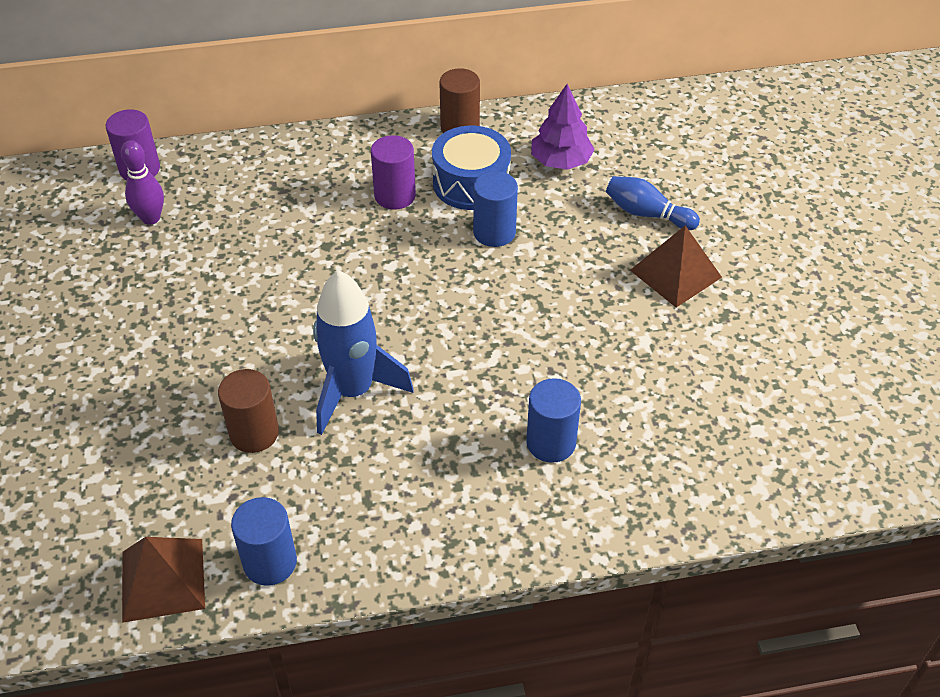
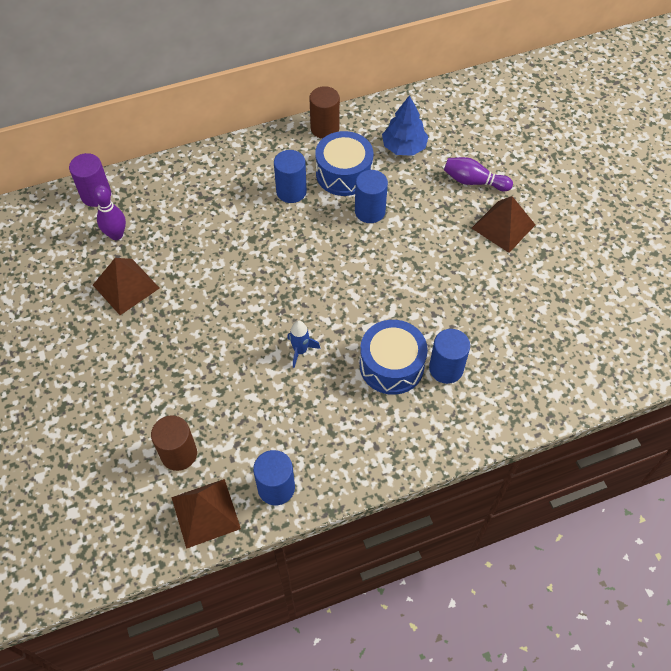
camera: 10 degrees left, 10 degrees up
(144, 280) = (126, 286): none -> brown pyramid
(254, 433) = (239, 394): brown cylinder -> brown cylinder (179, 454)
(353, 391) = (300, 351): blue rocket -> blue rocket, size x0.47
(395, 196) = (291, 191): purple cylinder -> blue cylinder
(475, 427) = (391, 365): none -> blue drum
(561, 161) = (404, 147): purple tree -> blue tree
(647, 214) = (474, 181): blue bowling pin -> purple bowling pin

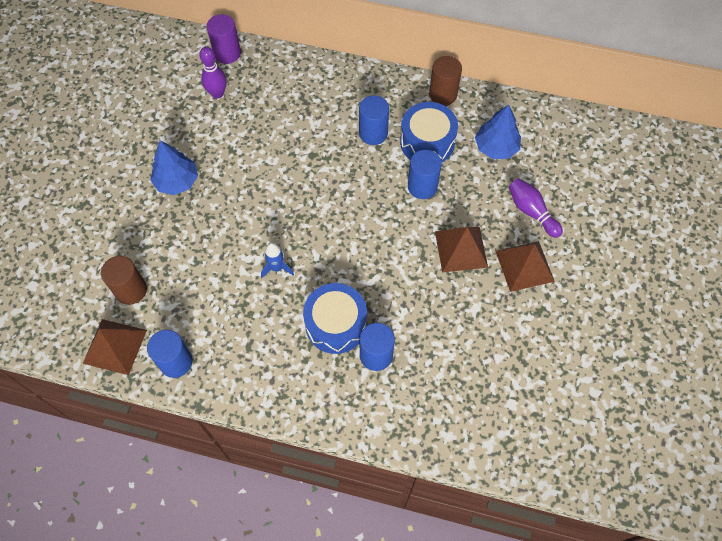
camera: 35 degrees right, 5 degrees up
(126, 286) = (193, 138): brown pyramid -> brown pyramid (461, 249)
(142, 332) = (177, 181): none -> blue tree

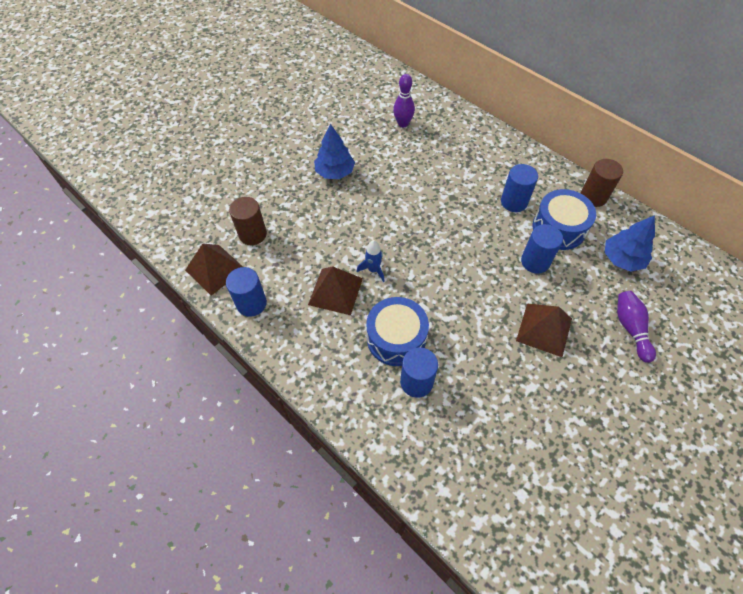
camera: 30 degrees right, 5 degrees down
(227, 53) = (427, 99): purple cylinder -> none
(524, 266) = (599, 373): brown pyramid -> brown pyramid (335, 291)

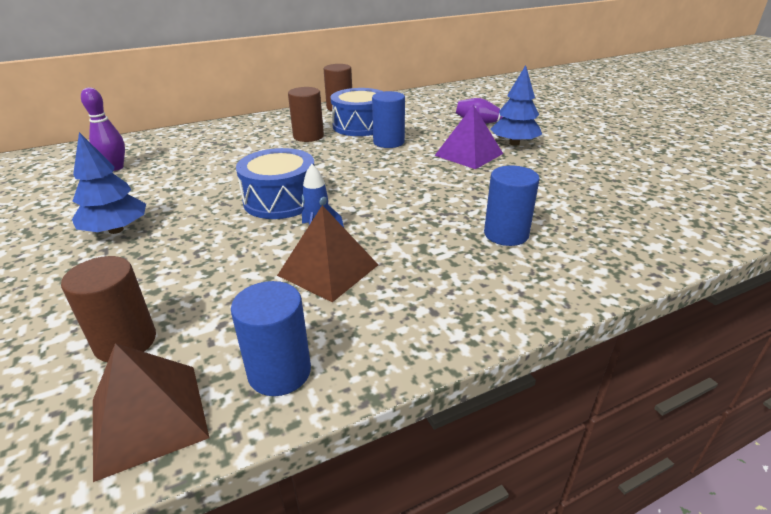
camera: 70 degrees left, 25 degrees down
(396, 338) = (436, 236): blue drum -> blue drum (280, 200)
(514, 202) = (308, 136): blue cylinder -> brown cylinder
(544, 329) = (468, 154): brown pyramid -> purple pyramid
(622, 259) = (414, 112): blue tree -> blue tree (514, 143)

